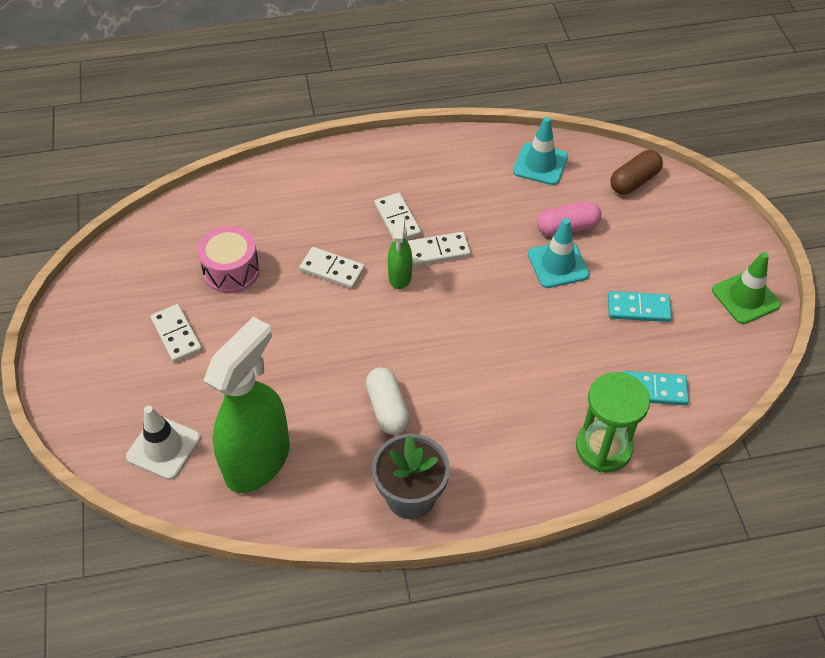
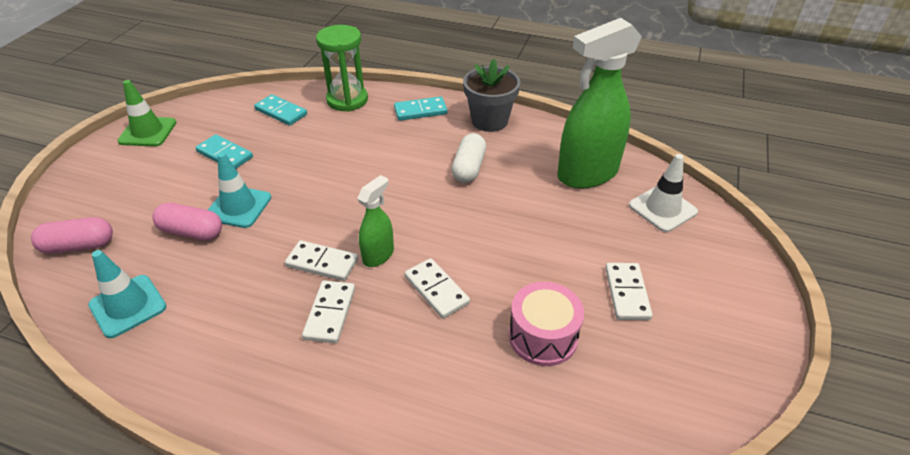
camera: 150 degrees left, 10 degrees down
(504, 473) = (420, 111): none -> turquoise domino
(634, 181) = (79, 246): brown capsule -> pink capsule

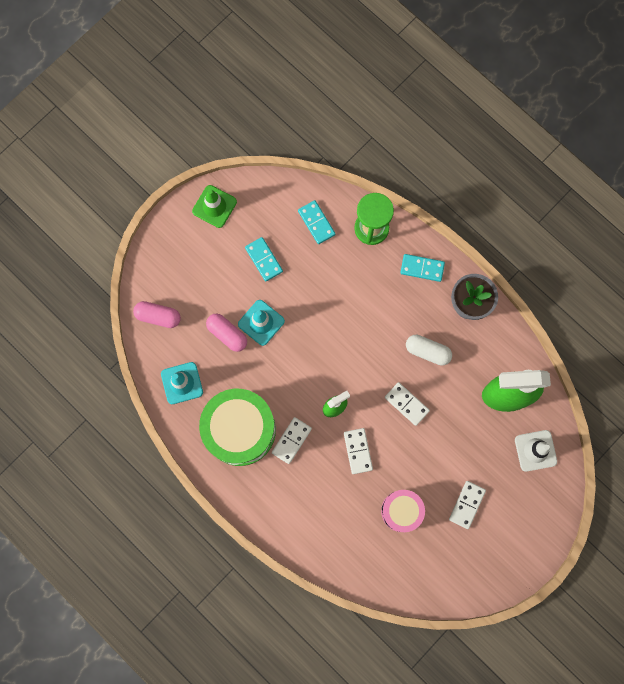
camera: 25 degrees right, 35 degrees up
(240, 330) = (240, 430): none -> green drum
(322, 263) = (299, 398): white domino -> white domino (406, 404)
(469, 168) = (427, 351): white capsule -> white capsule turned 75 degrees clockwise

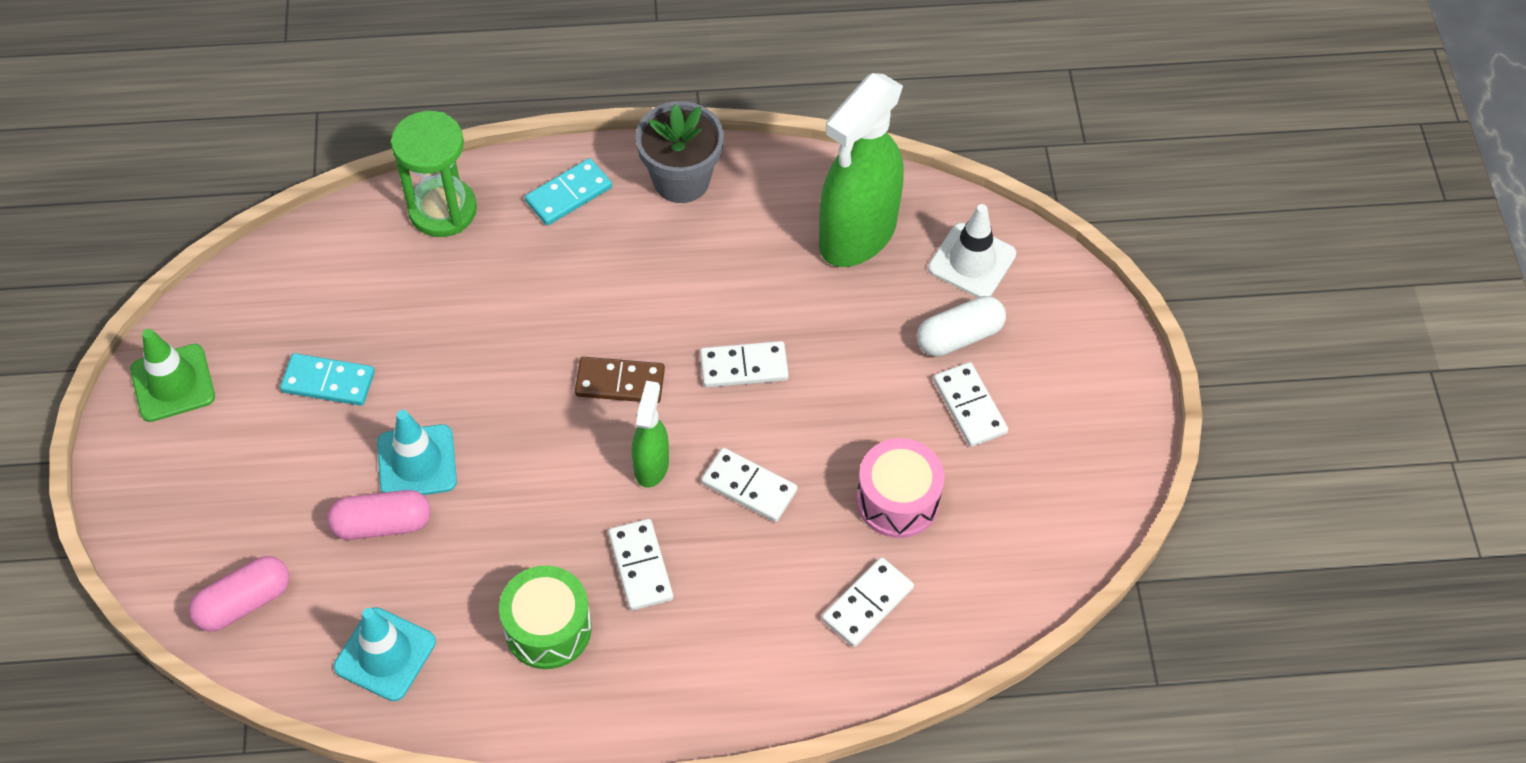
camera: 50 degrees left, 20 degrees down
(240, 430) = (548, 628): green drum -> green drum, size x0.57
(316, 223) = (355, 271): turquoise domino -> none
(349, 536) = (867, 604): none -> white domino
(358, 364) = (620, 382): none -> brown domino
(427, 351) = (695, 281): white capsule -> white capsule (959, 336)

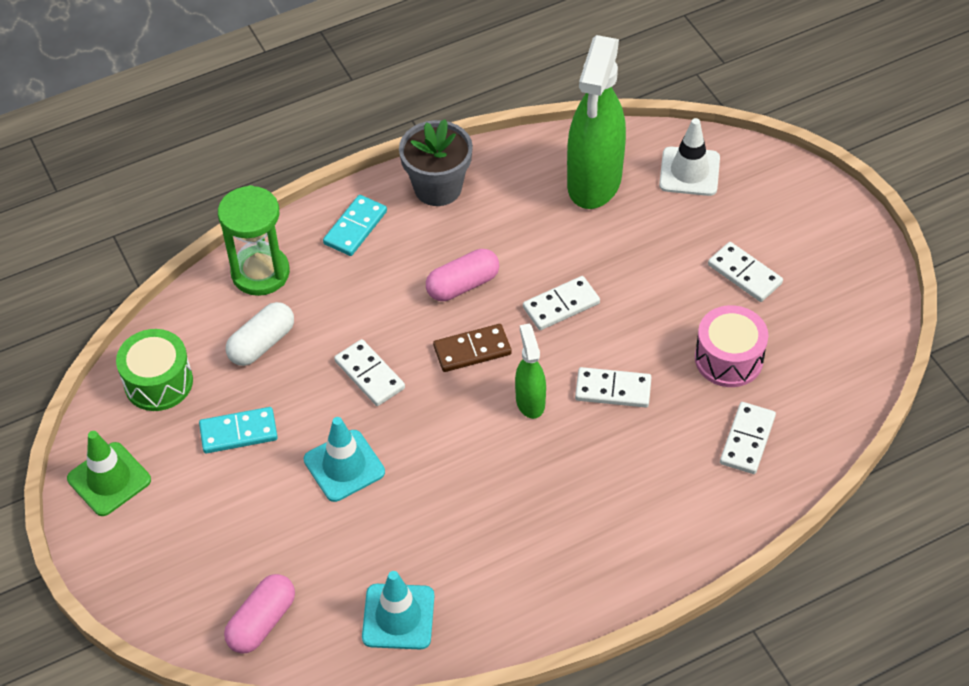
camera: 20 degrees left, 5 degrees down
(382, 524) = (342, 522): pink capsule -> pink capsule (463, 285)
(548, 628) = (516, 549): green drum -> green drum (158, 382)
(640, 566) = (562, 477): white domino -> white domino (369, 375)
(959, 336) = (710, 228): white capsule -> white capsule (262, 343)

